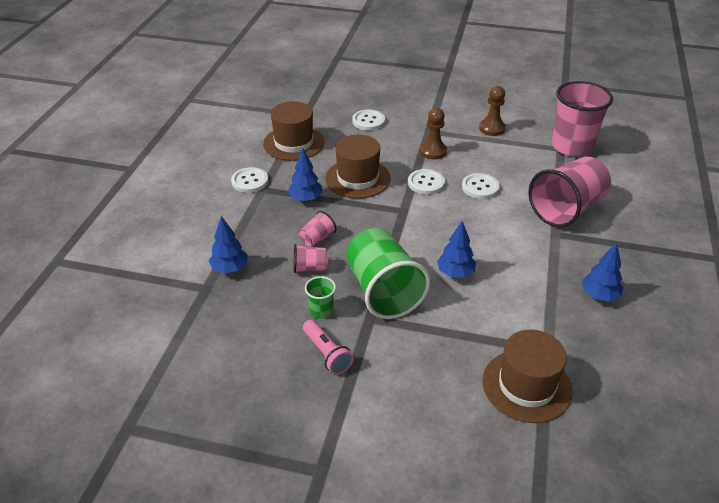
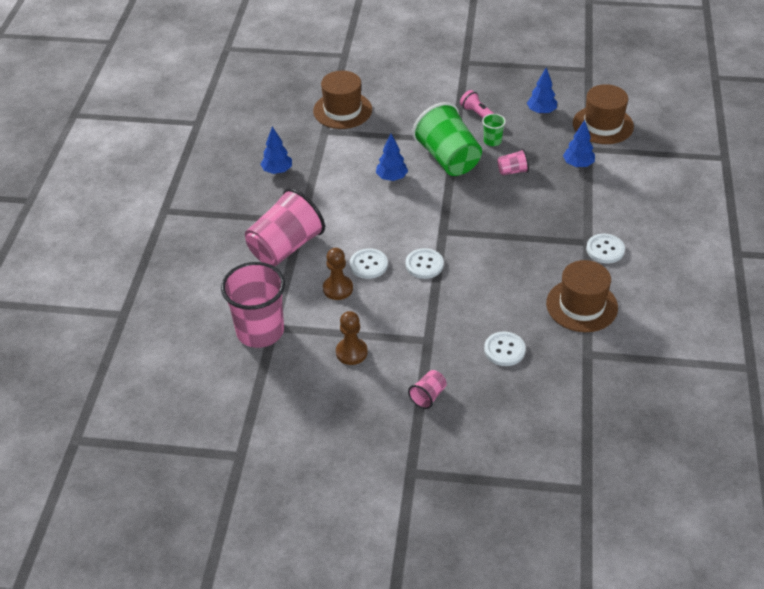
camera: 175 degrees right, 5 degrees up
(306, 199) = (540, 235): blue tree -> blue tree (541, 112)
(317, 239) = (515, 196): pink cup -> pink cup (428, 396)
(357, 178) = (496, 264): brown hat -> brown hat (603, 125)
(433, 151) = (420, 308): brown pawn -> brown pawn (338, 288)

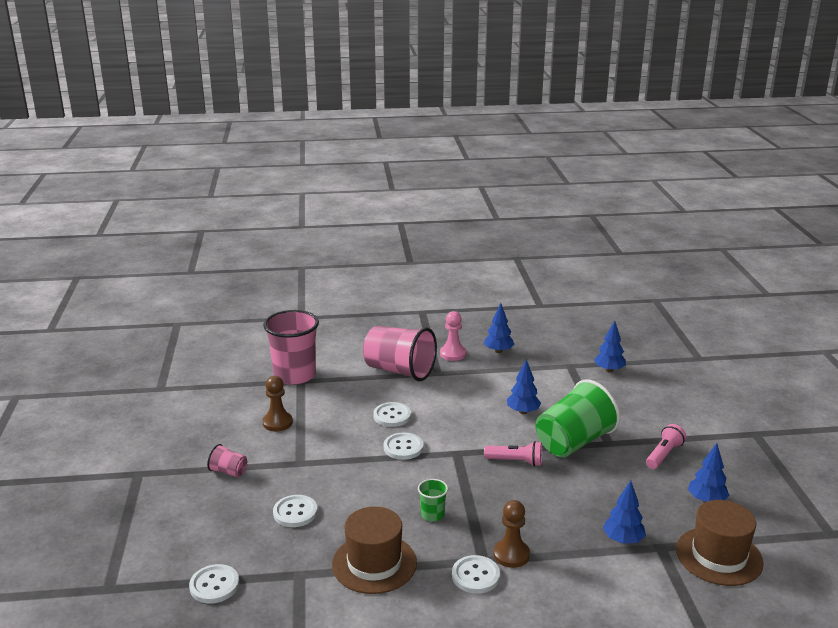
camera: 75 degrees right, 20 degrees down
(268, 203) = (453, 354): none -> pink pawn
(338, 288) = (355, 404): brown pawn -> brown pawn (511, 555)
(342, 110) = (609, 370): brown hat -> blue tree
(466, 198) = (516, 461): none -> pink flashlight
(492, 141) = (624, 469): green cup -> green cup (432, 515)
(512, 171) = (579, 489): pink cup -> none
(593, 411) = (214, 585): none -> white button

